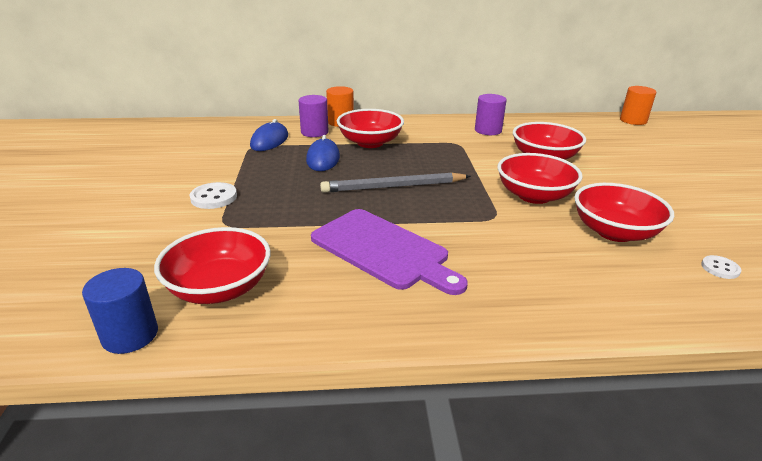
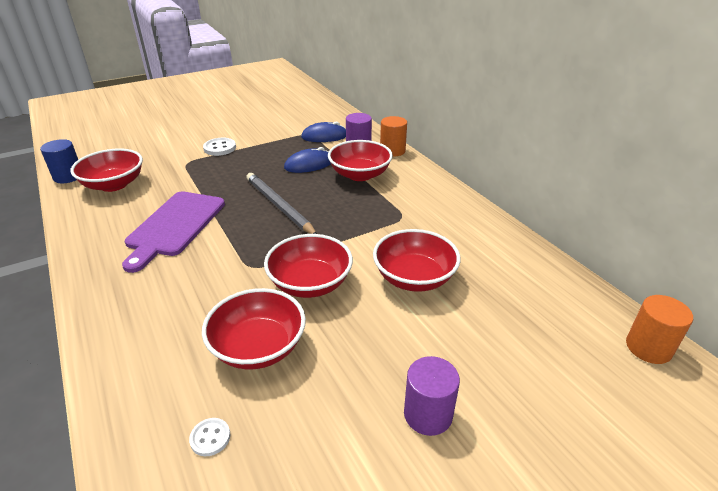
camera: 65 degrees right, 5 degrees up
(488, 130) = (458, 228): purple cylinder -> purple cylinder (428, 414)

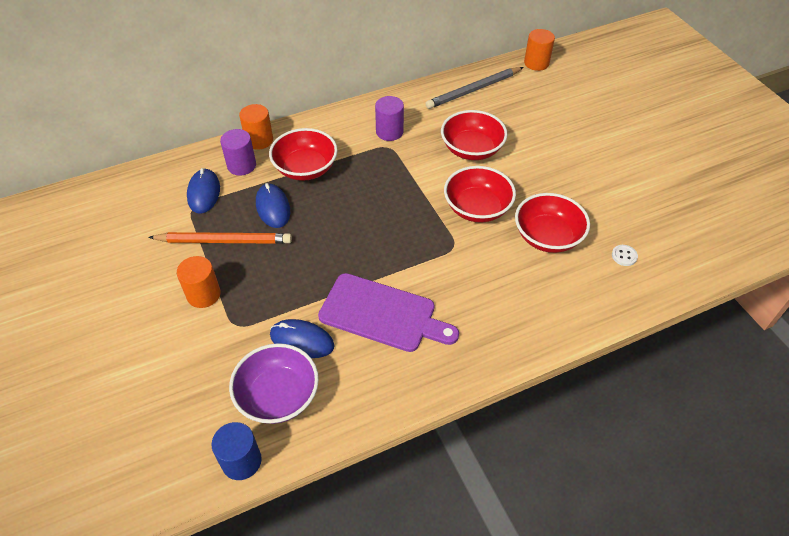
camera: 85 degrees left, 15 degrees up
(114, 184) = (278, 396): red bowl -> purple bowl
(161, 189) = (302, 340): none -> blue mouse
(220, 148) = (203, 294): white button -> orange cylinder
(272, 149) = (224, 241): none -> orange pencil
(279, 206) = (357, 230): grey pencil -> grey pencil (473, 90)
(428, 414) = (594, 158): purple cylinder -> purple cylinder (389, 132)

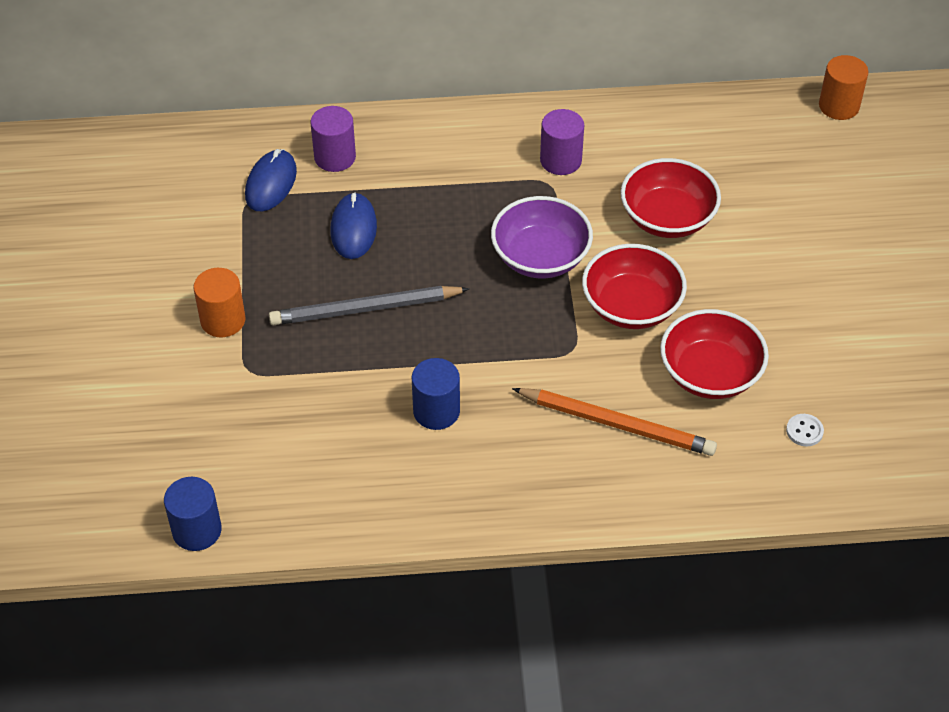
camera: 20 degrees right, 0 degrees up
(224, 241) = (273, 257): orange pencil -> orange pencil (616, 424)
(259, 140) = (372, 125): orange cylinder -> none
(278, 396) = (266, 471): purple bowl -> purple bowl (540, 257)
(302, 340) = (321, 413): blue mouse -> none
(305, 168) = (419, 184): red bowl -> none
(382, 314) = (436, 411): purple cutting board -> blue cylinder
(473, 90) = (717, 126): grey pencil -> grey pencil (366, 309)

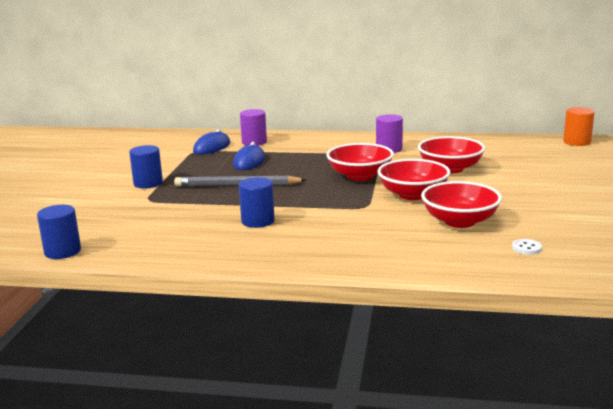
camera: 15 degrees right, 30 degrees down
(223, 320) = (148, 183): orange cylinder -> blue cylinder
(540, 257) = (360, 176): purple bowl -> red bowl
(616, 424) = (382, 235): orange pencil -> none

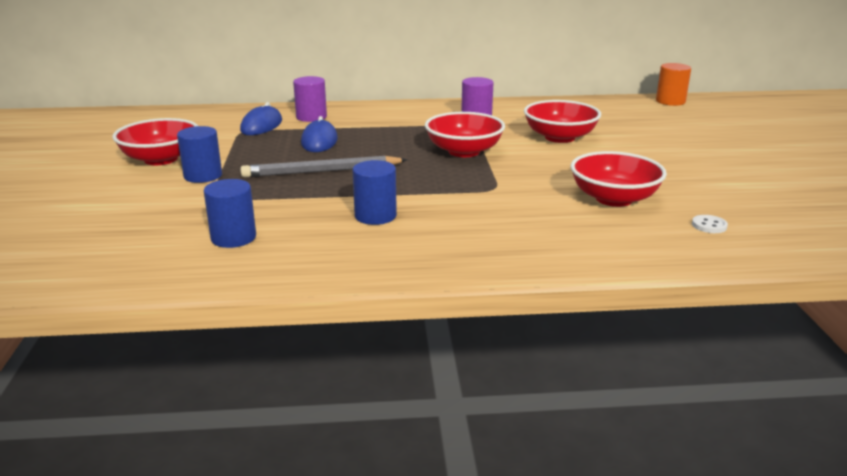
camera: 15 degrees left, 5 degrees up
(62, 251) = (130, 279): blue cylinder -> blue cylinder (233, 238)
(413, 194) = (539, 170): red bowl -> red bowl (161, 159)

